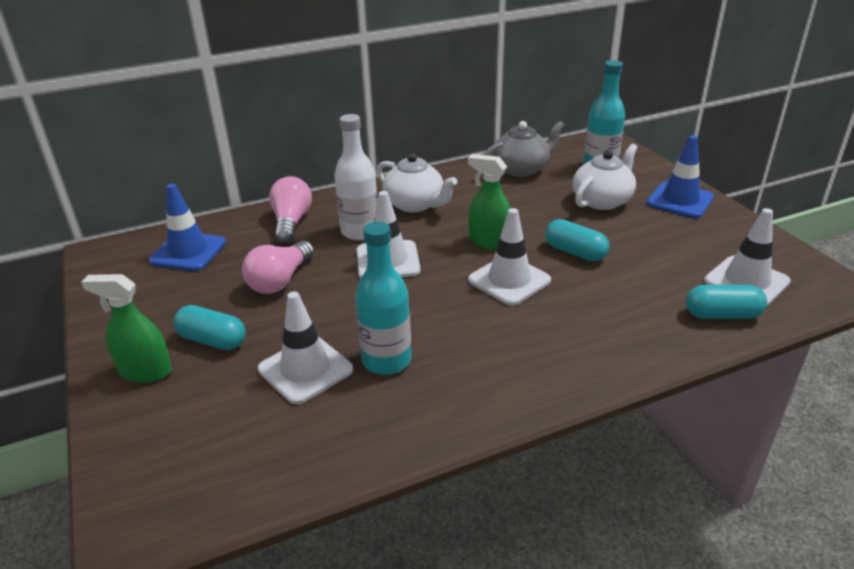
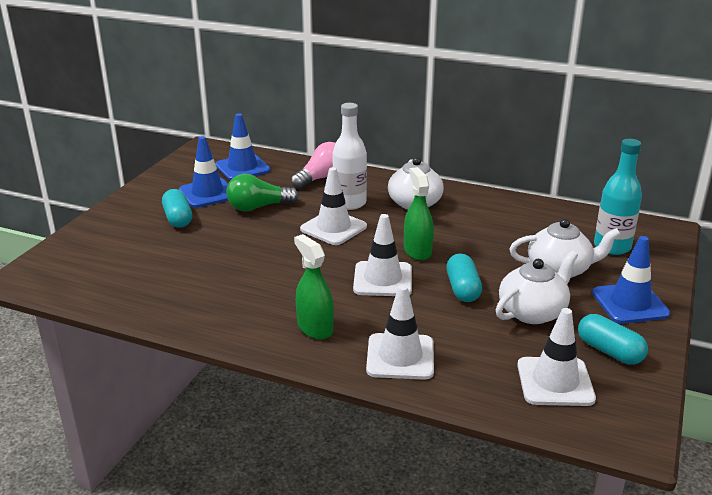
camera: 45 degrees right, 5 degrees down
(145, 371) = (129, 216): green spray bottle -> green spray bottle (315, 328)
(197, 296) = (207, 193): none -> blue traffic cone
(280, 281) = (258, 207): pink light bulb -> green light bulb
(305, 369) = (191, 257): white traffic cone -> white traffic cone (400, 357)
(386, 360) = (234, 278): turquoise bottle -> none
(521, 169) = (541, 218): grey teapot -> none
(645, 241) = (533, 312): none -> white teapot
(722, 315) = (485, 386): turquoise capsule -> turquoise capsule (609, 351)

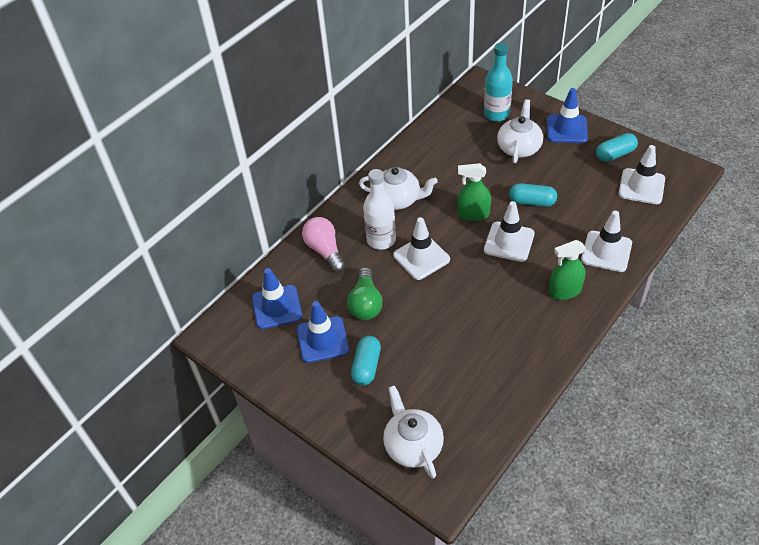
camera: 70 degrees left, 20 degrees up
(178, 218) = (366, 366): turquoise capsule -> turquoise capsule turned 75 degrees counterclockwise
(533, 312) = (567, 175): white teapot -> white teapot (412, 445)

